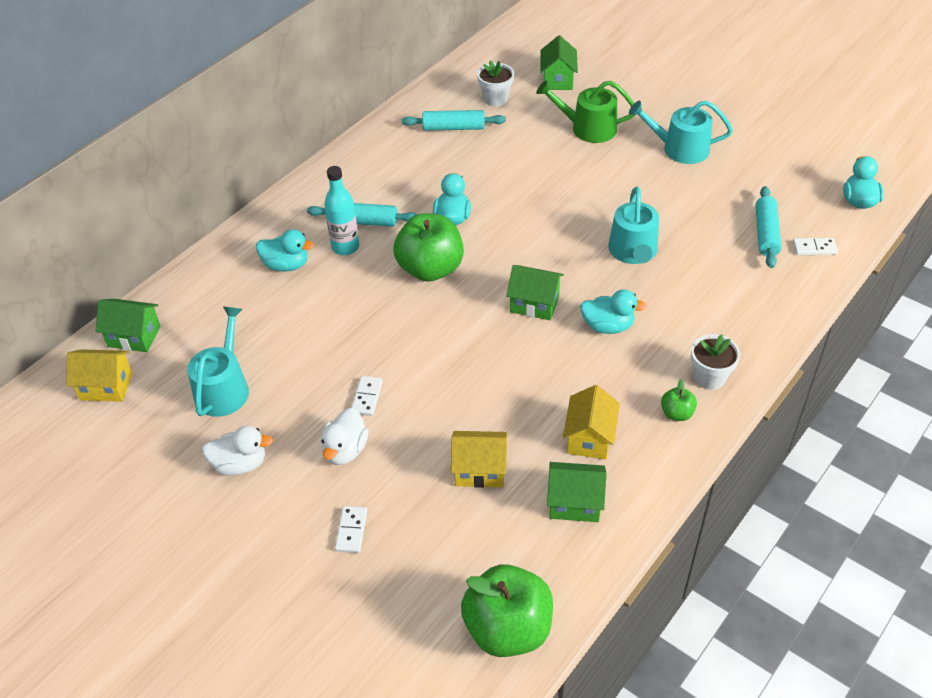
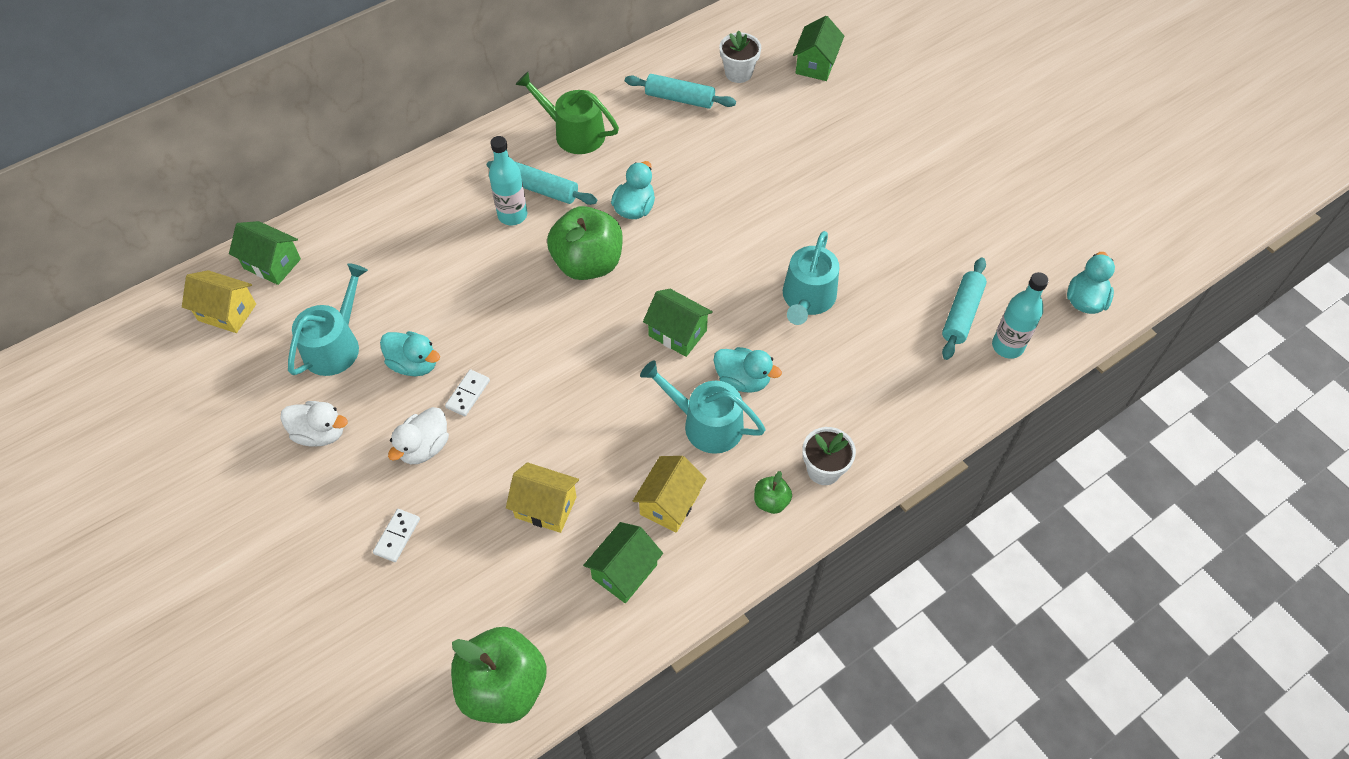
camera: 15 degrees right, 10 degrees up
(286, 265) = (446, 221): turquoise duck -> turquoise duck (414, 364)
(574, 503) = (624, 571): green house -> green house turned 75 degrees counterclockwise
(588, 128) = (823, 134): green watering can -> green watering can (574, 133)
(679, 149) = (913, 184): turquoise watering can -> turquoise watering can (706, 424)
(814, 248) = (1007, 346): white domino -> turquoise bottle

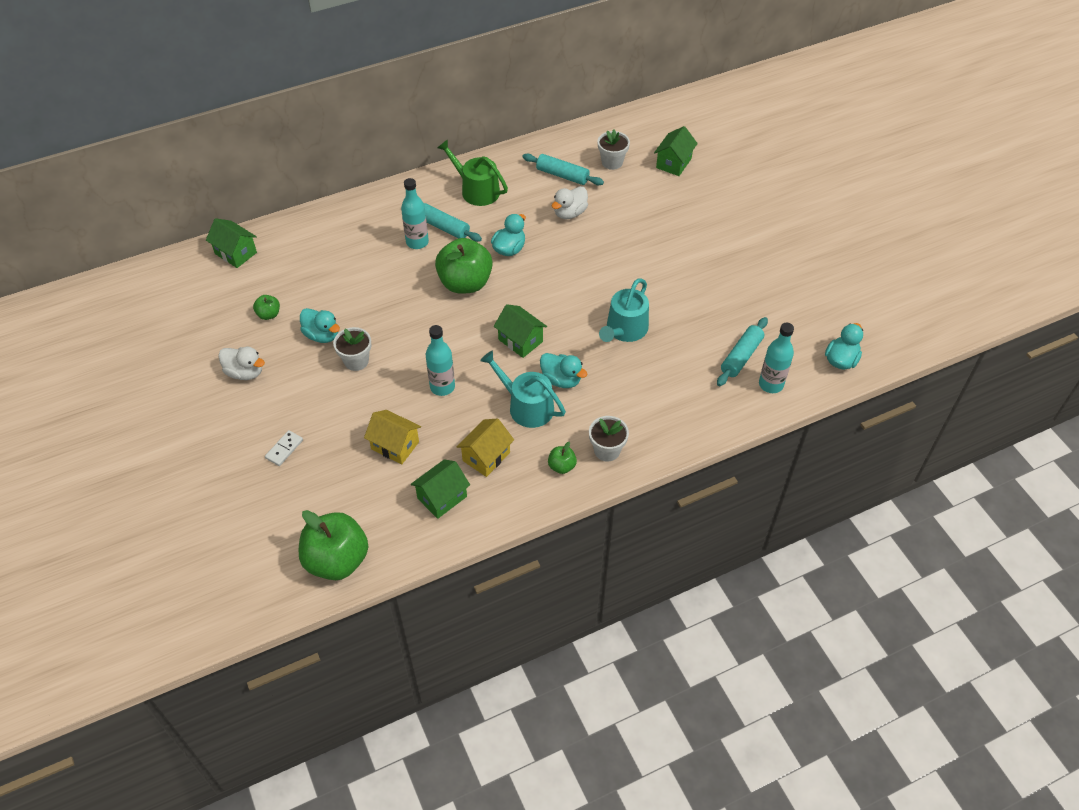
camera: 10 degrees right, 5 degrees down
(227, 312) = (197, 282): yellow house -> none
(335, 345) = (269, 314): turquoise watering can -> green apple
(424, 447) = (317, 392): white duck -> white duck (569, 213)
(468, 394) = (356, 361): white domino -> white flower pot
(590, 413) = (442, 387): none -> turquoise bottle

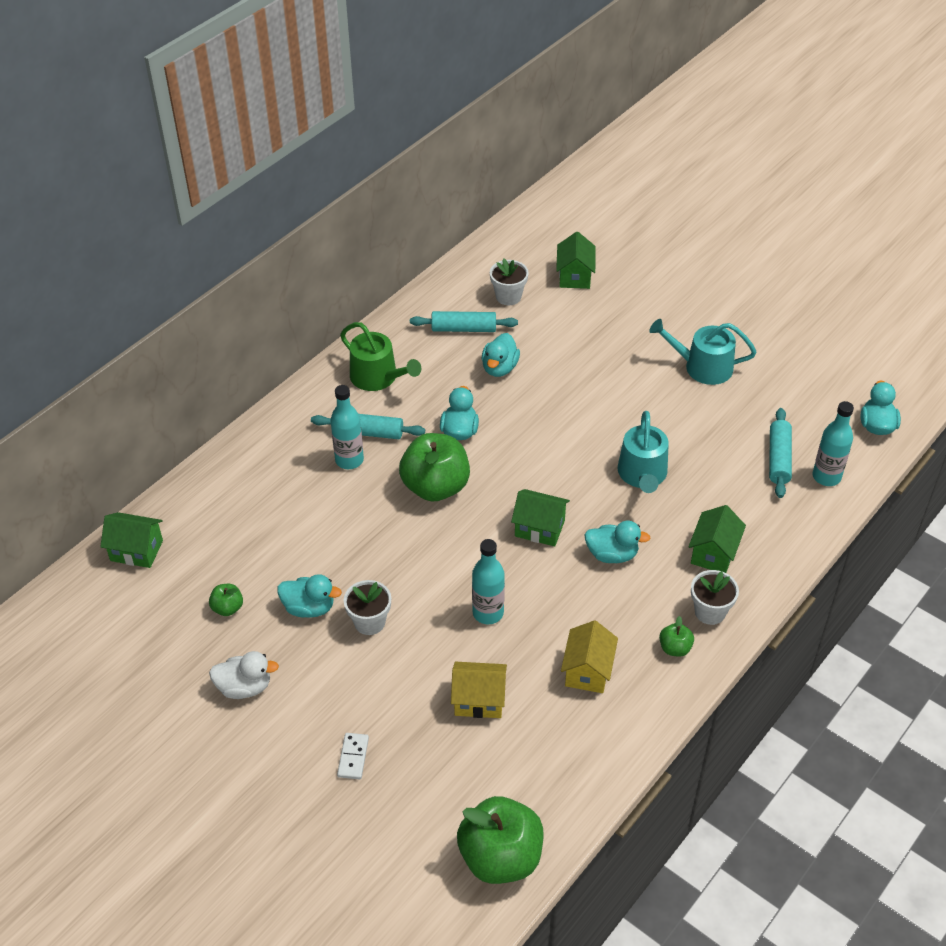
camera: 25 degrees left, 5 degrees down
(442, 497) = (570, 736): green house -> green house (713, 553)
(476, 190) = (378, 377): green watering can -> green watering can turned 150 degrees counterclockwise
(526, 406) = (594, 598): turquoise watering can -> turquoise watering can (702, 367)
(569, 213) = (499, 368): white duck -> turquoise duck

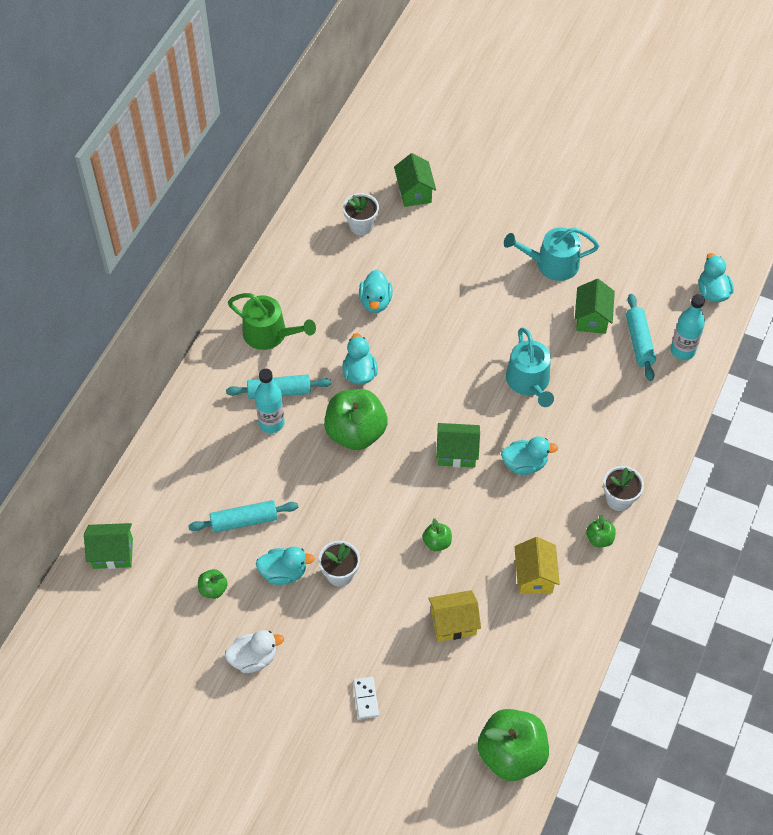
camera: 15 degrees left, 10 degrees up
(463, 328) = (331, 267): turquoise rolling pin -> turquoise rolling pin (244, 520)
(488, 613) = (437, 542): turquoise bottle -> green apple
(713, 553) = (608, 444): green house -> green house (592, 318)

